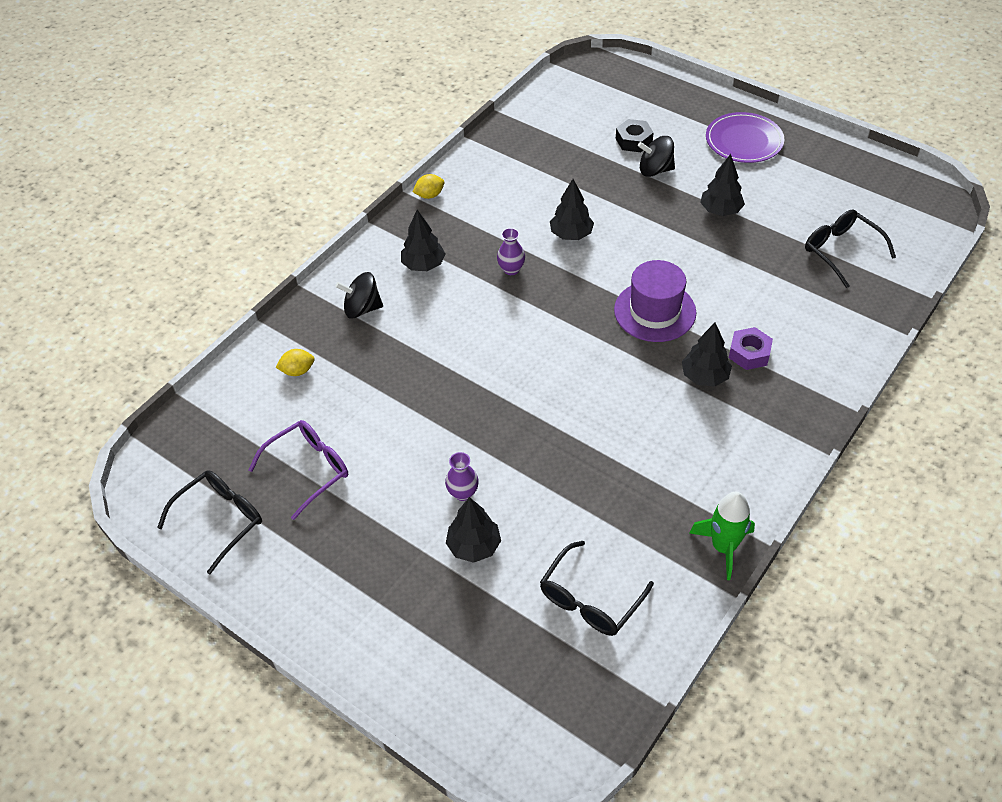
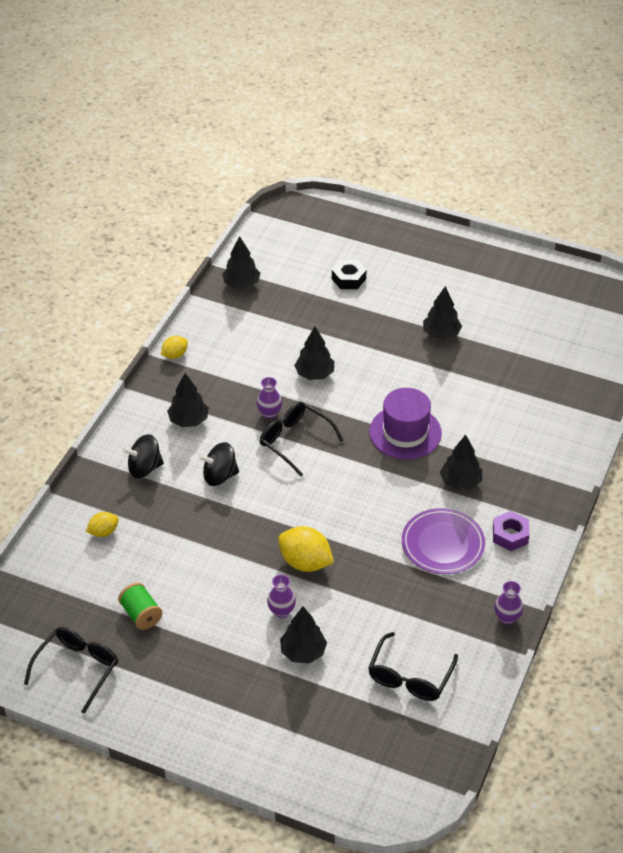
camera: 15 degrees left, 5 degrees down
(308, 470) = (141, 614): purple glasses -> green spool
(505, 441) = (305, 562): none -> yellow lemon
(519, 132) = (241, 284): none -> black tree
(655, 170) = (374, 304): black spinning top -> black spinning top (219, 476)
(723, 547) = (507, 618): green rocket -> purple vase
(744, 141) = (447, 266): purple plate -> purple plate (443, 544)
(749, 353) = (493, 457): purple nut -> purple nut (510, 535)
(841, 251) = (552, 357): black glasses -> black glasses (295, 441)

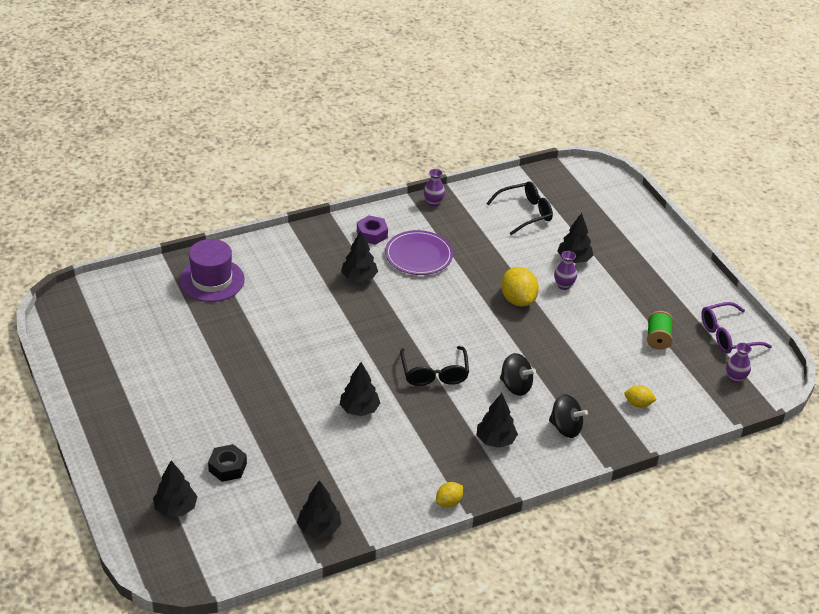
camera: 140 degrees left, 5 degrees down
(77, 669) = (728, 336): black glasses -> purple glasses
(175, 355) = (449, 502): yellow lemon -> yellow lemon turned 45 degrees counterclockwise
(269, 413) = (429, 404): purple vase -> purple vase (735, 378)
(405, 432) = (351, 328): purple hat -> purple hat (212, 280)
(441, 334) = (227, 373): black tree -> black tree (175, 508)

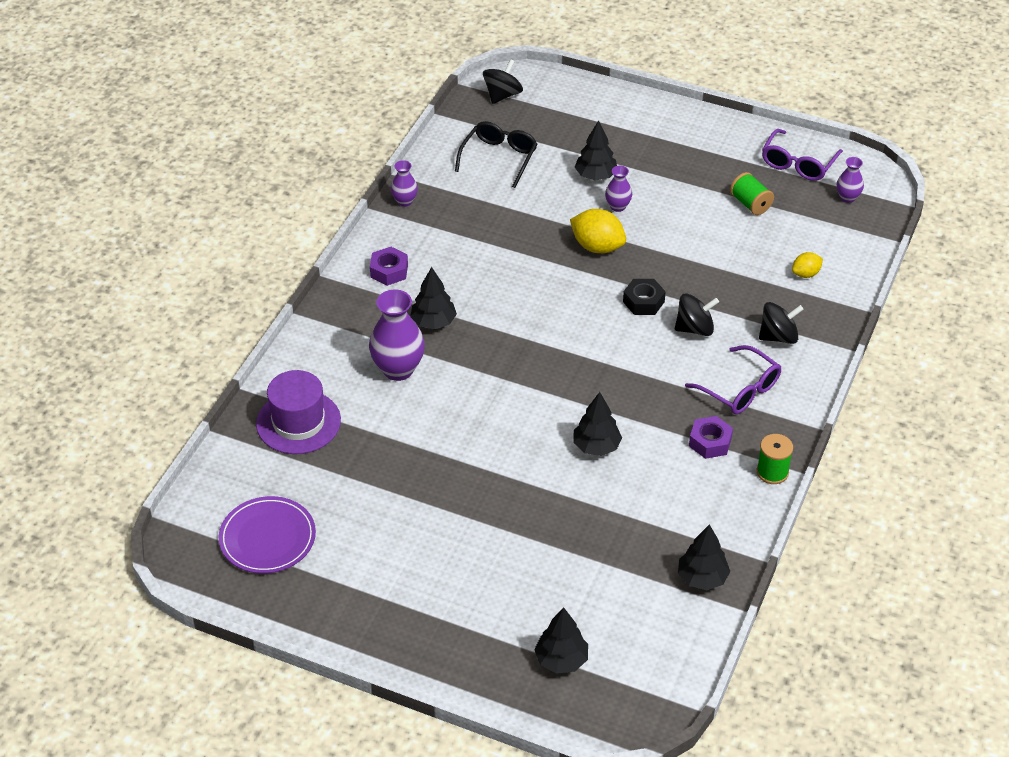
camera: 40 degrees left, 5 degrees up
(227, 467) = (555, 587): black nut -> black nut (643, 302)
(303, 289) = (398, 369): none -> purple vase
(418, 255) = (459, 263): purple plate -> purple plate (267, 538)
(433, 456) = (710, 442): none -> purple nut
(434, 373) = (615, 366): black glasses -> none
(449, 502) = (772, 472): yellow lemon -> green spool
(495, 440) = (739, 389): black tree -> purple glasses
(577, 179) = (502, 95): none -> black spinning top

